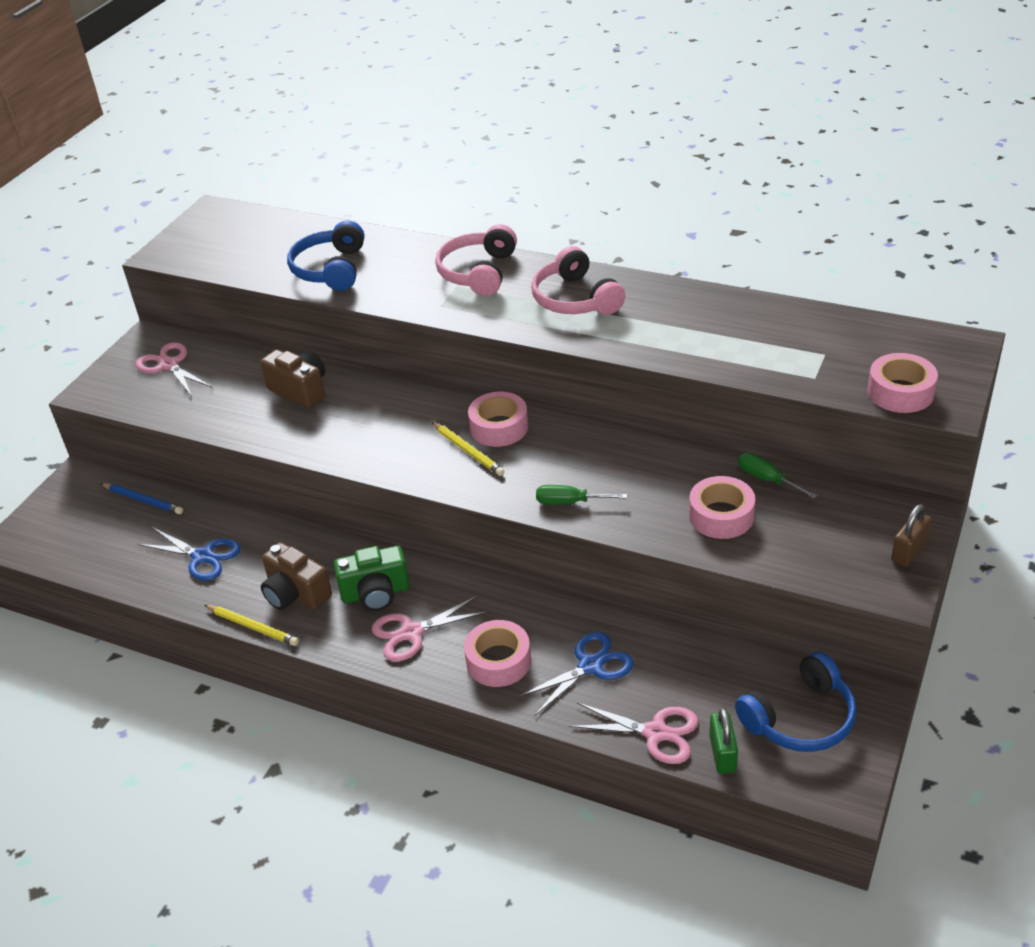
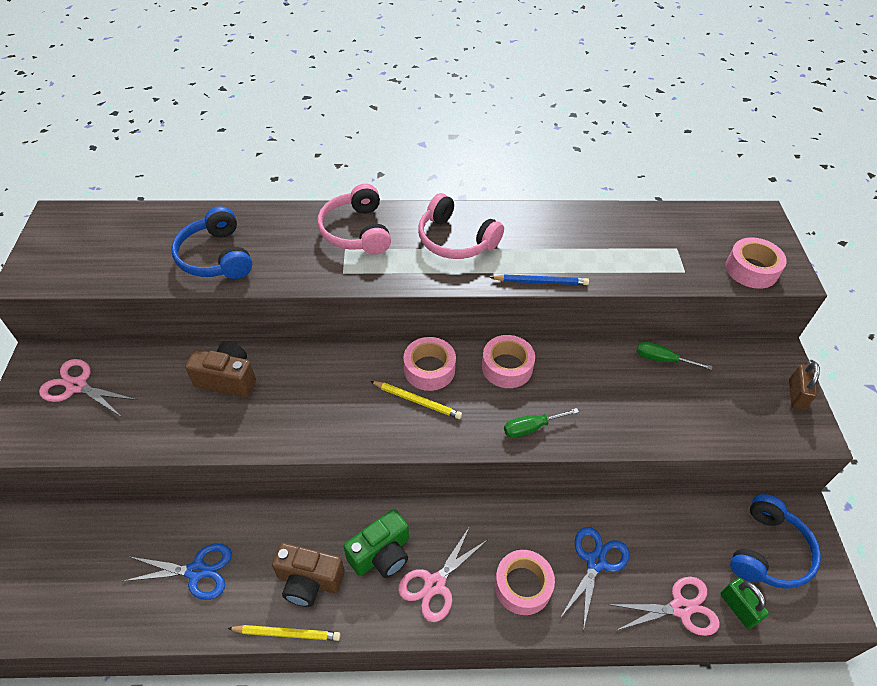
camera: 30 degrees left, 10 degrees up
(143, 500) = (102, 527): blue pencil -> blue pencil (541, 282)
(721, 516) = (652, 404): pink tape -> pink tape (507, 367)

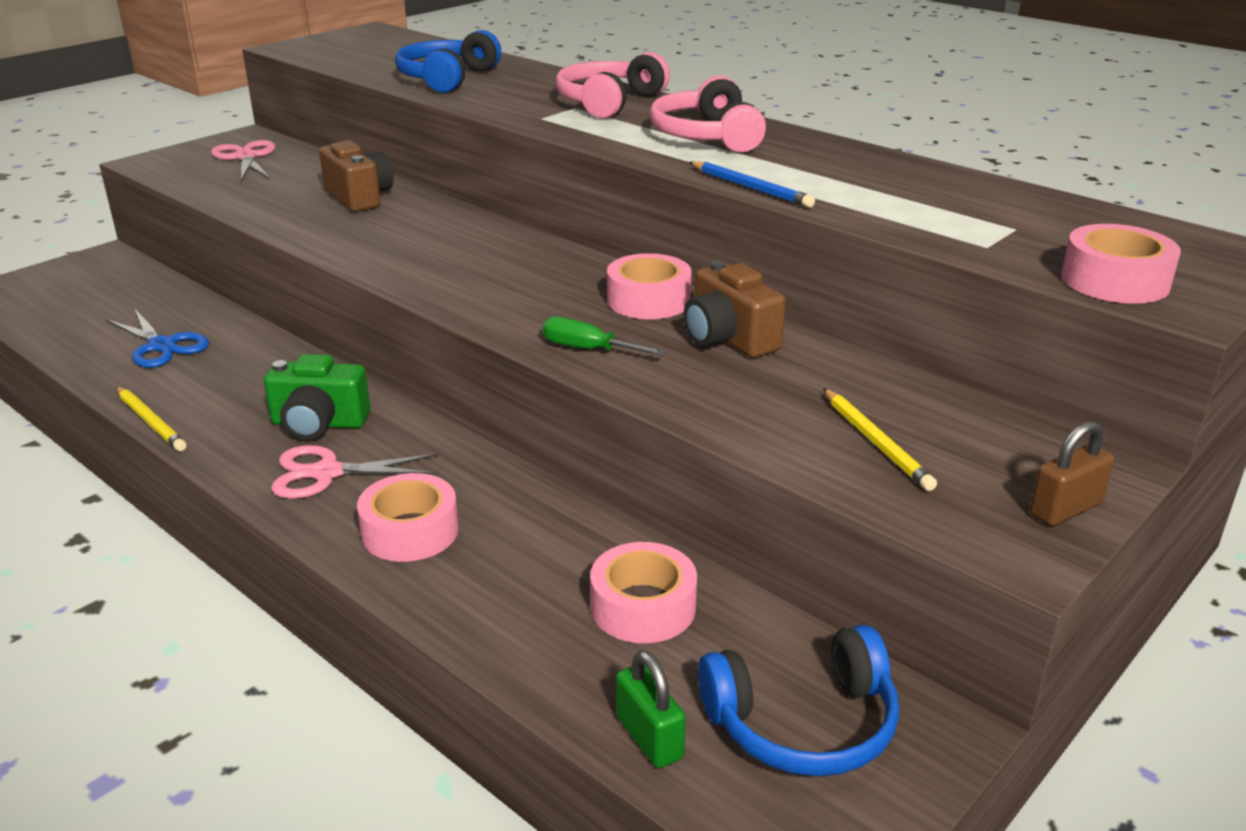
camera: 45 degrees right, 20 degrees down
(309, 581) = (228, 402): brown camera -> brown camera (728, 339)
(417, 401) = (501, 279): yellow pencil -> yellow pencil (876, 442)
(429, 369) = (556, 266): pink tape -> pink tape (643, 607)
(595, 562) = (528, 569): blue scissors -> none
(662, 359) = (881, 382): green screwdriver -> none
(680, 608) = (564, 678): pink scissors -> none
(738, 608) = (649, 737): green padlock -> green padlock turned 45 degrees counterclockwise

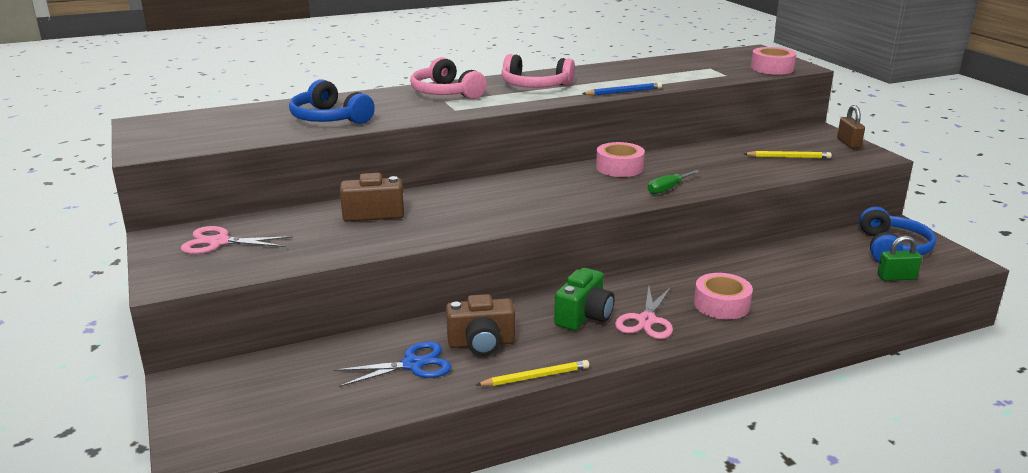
camera: 65 degrees left, 5 degrees down
(643, 607) = (808, 261): pink tape -> none
(728, 339) = (676, 161): brown camera -> brown camera (481, 343)

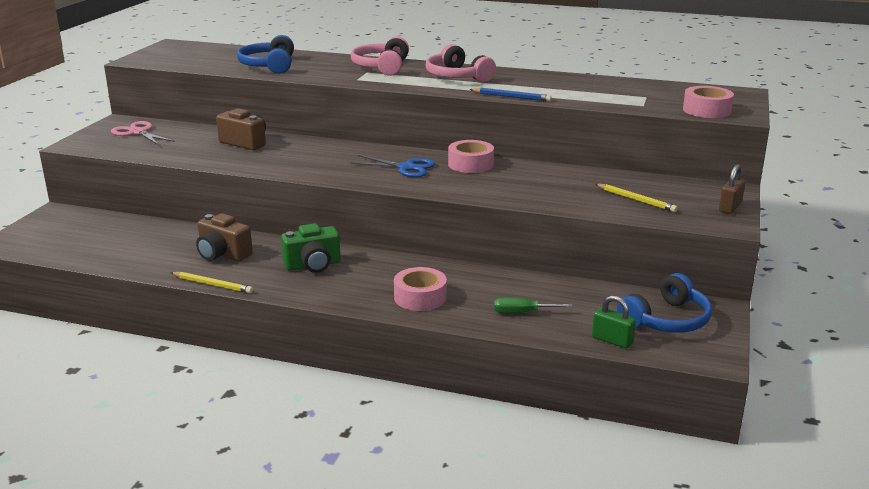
camera: 40 degrees right, 0 degrees up
(413, 364) = (166, 249): blue scissors -> blue scissors (406, 168)
(646, 320) = (346, 284): pink scissors -> none
(667, 189) = (468, 189): green screwdriver -> green screwdriver (522, 313)

